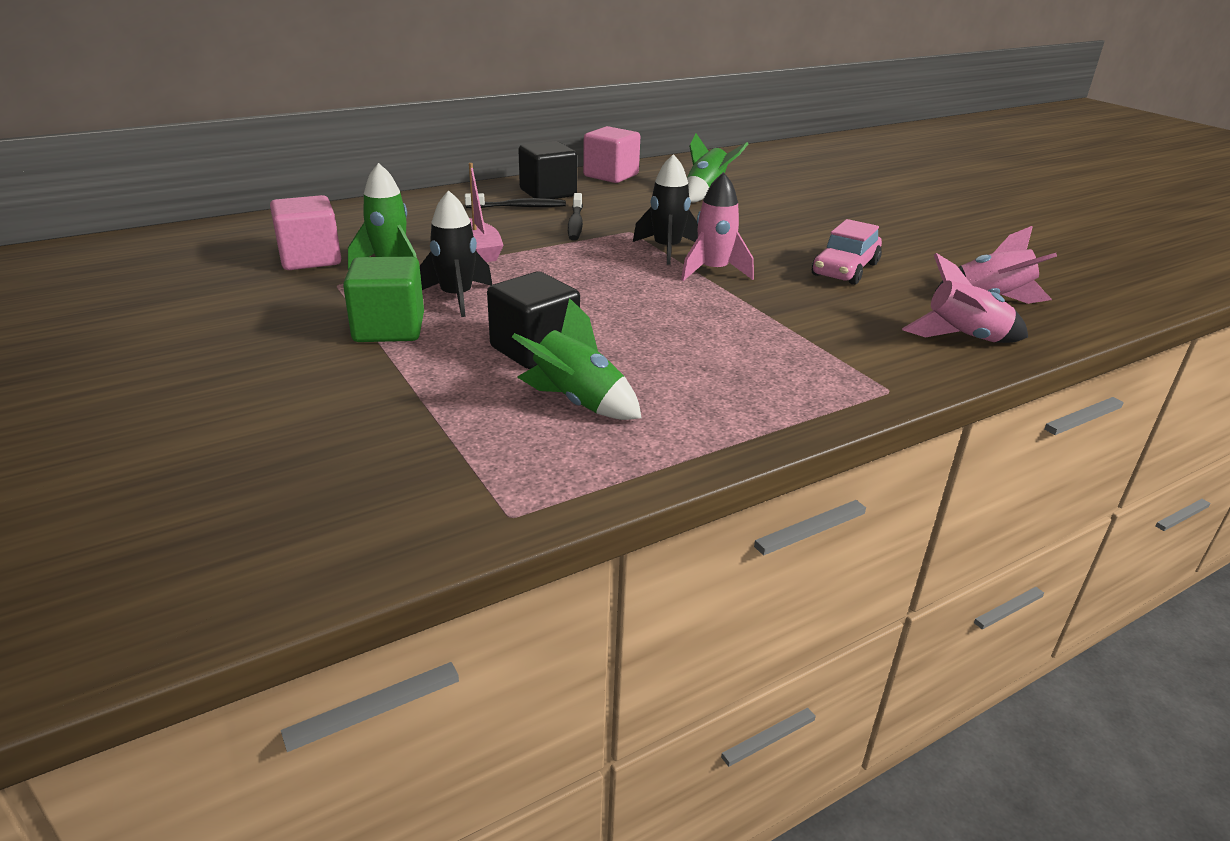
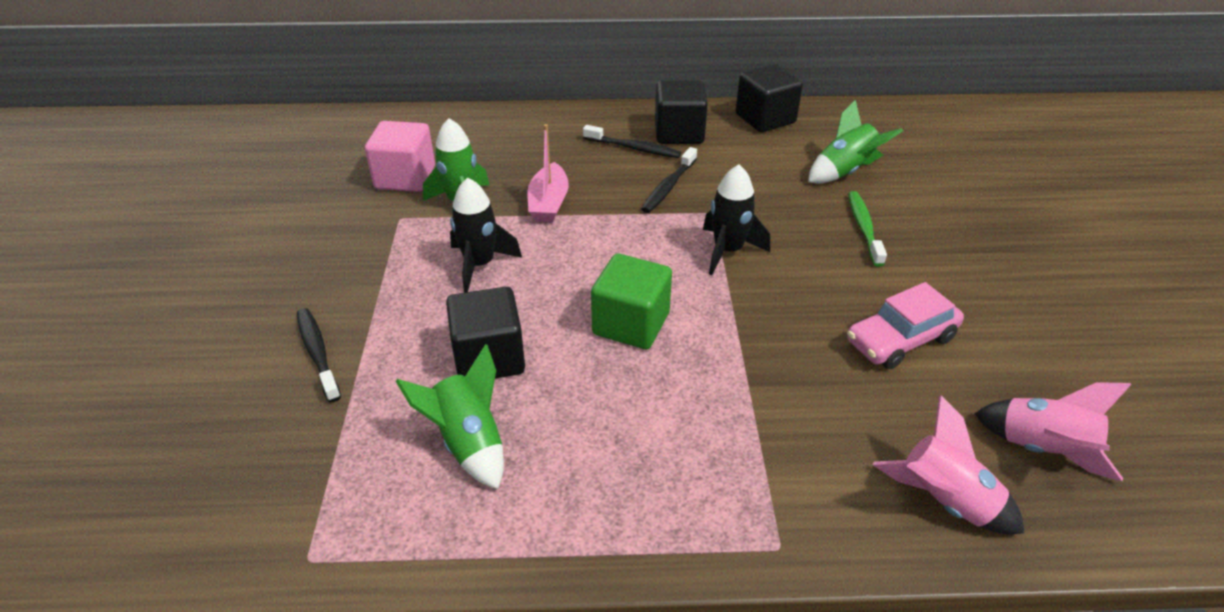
camera: 30 degrees right, 10 degrees up
(353, 386) = (318, 353): none -> black toothbrush
(389, 328) = (396, 289): green cube -> green cube (631, 324)
(611, 175) = (765, 119): pink cube -> black cube
(713, 271) = (748, 299): pink rocket -> none
(754, 220) = (864, 228): none -> green toothbrush

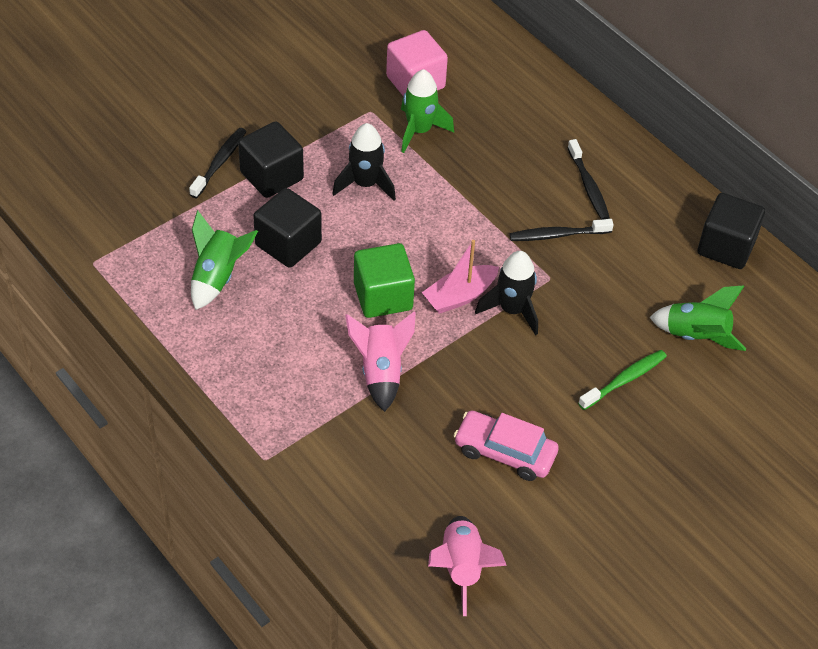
camera: 50 degrees right, 10 degrees up
(548, 203) = (466, 178): pink boat -> pink boat (459, 296)
(679, 133) = (641, 202): black cube -> black cube (272, 176)
(943, 501) = (368, 527): pink rocket -> pink rocket (381, 371)

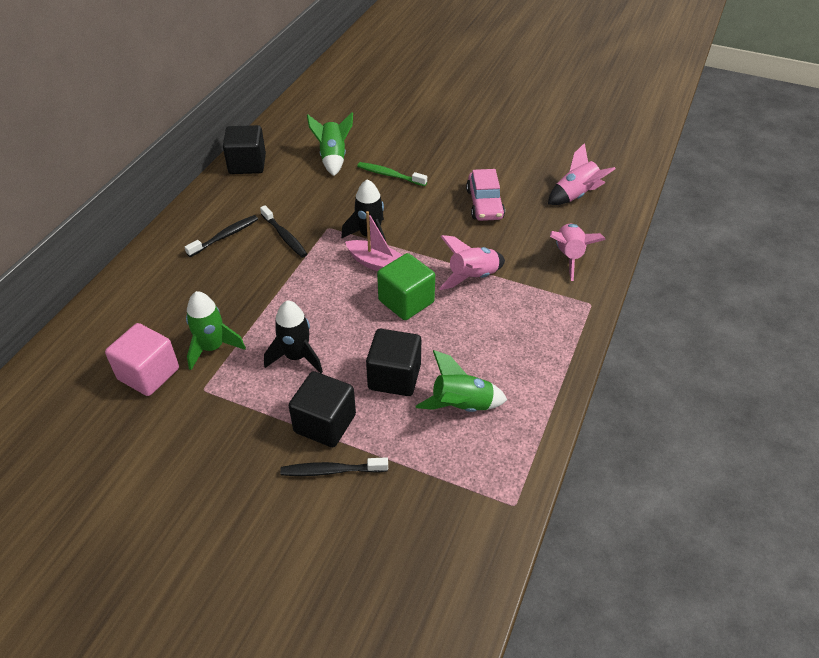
camera: 115 degrees left, 5 degrees down
(352, 485) = (569, 257): none -> pink rocket

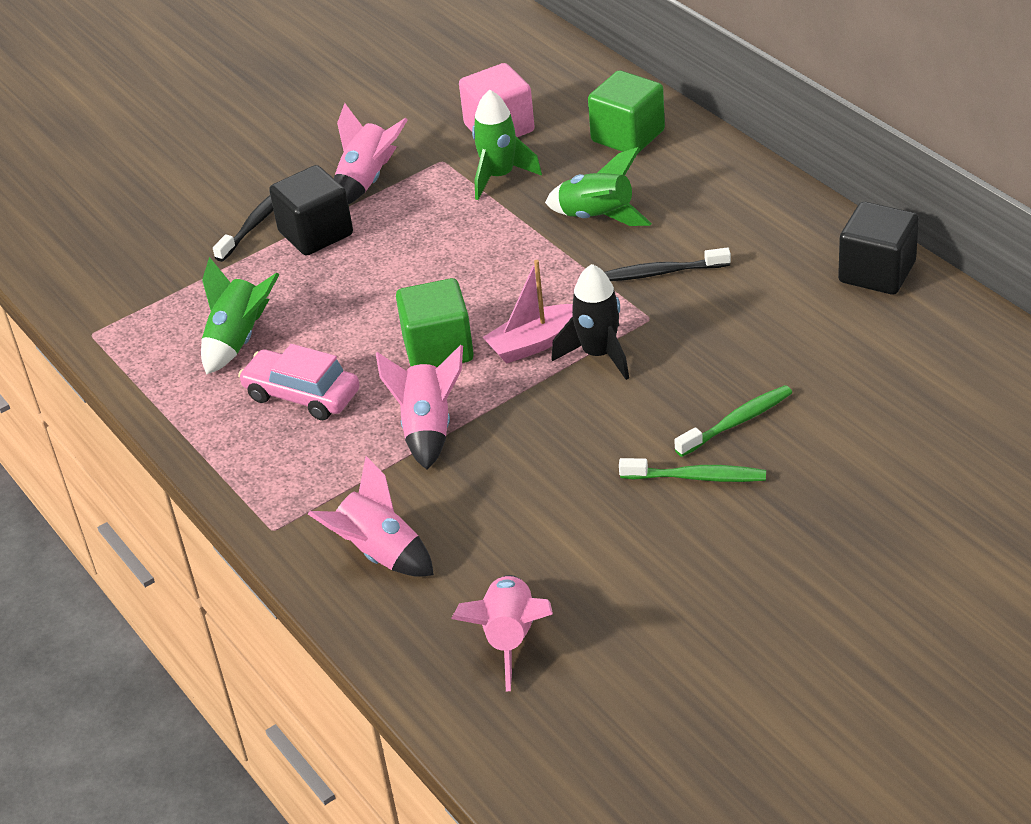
camera: 125 degrees right, 5 degrees down
(141, 300) = (628, 136): none -> green cube
(225, 236) = (704, 219): black toothbrush -> none
(245, 424) = (367, 180): none -> pink rocket
(296, 357) = (428, 234): black rocket -> none
(333, 158) = (833, 370): green rocket -> green rocket (597, 218)
(394, 377) = (328, 301): black cube -> none
(436, 175) = (697, 477): none -> green toothbrush
(484, 204) = (577, 508): pink car -> pink car (302, 395)

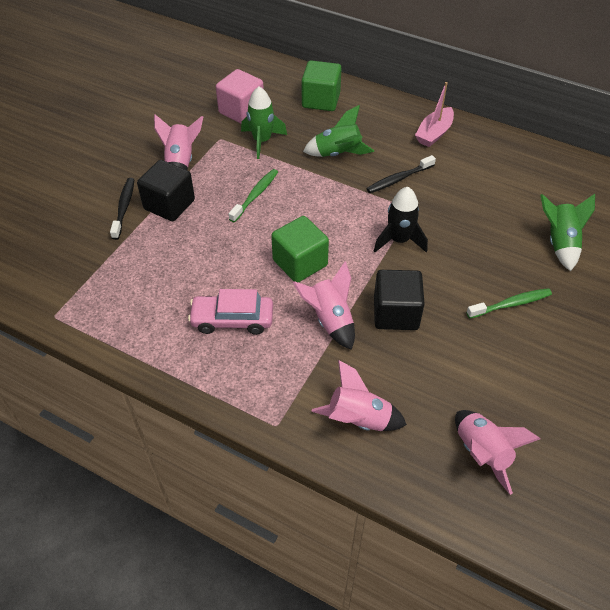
camera: 30 degrees left, 10 degrees up
(239, 340) = (164, 292): green rocket -> green rocket (560, 243)
(533, 343) = (356, 243): pink boat -> pink boat (434, 133)
(737, 422) = (507, 262): green toothbrush -> green toothbrush (255, 195)
(877, 272) = (513, 150): black cube -> black cube (396, 313)

